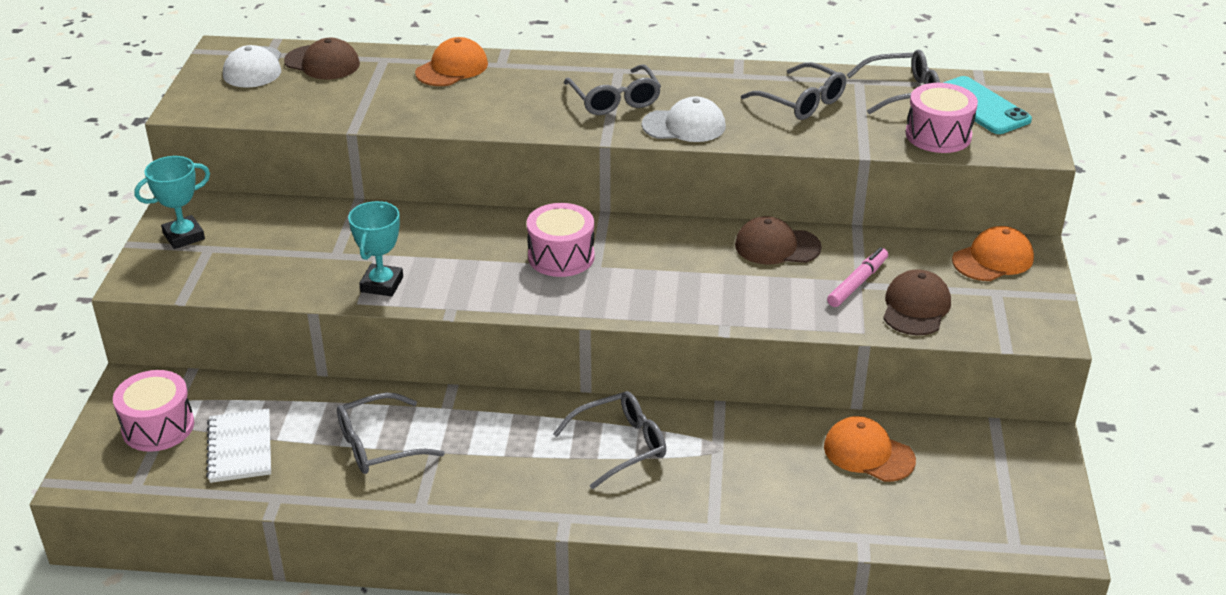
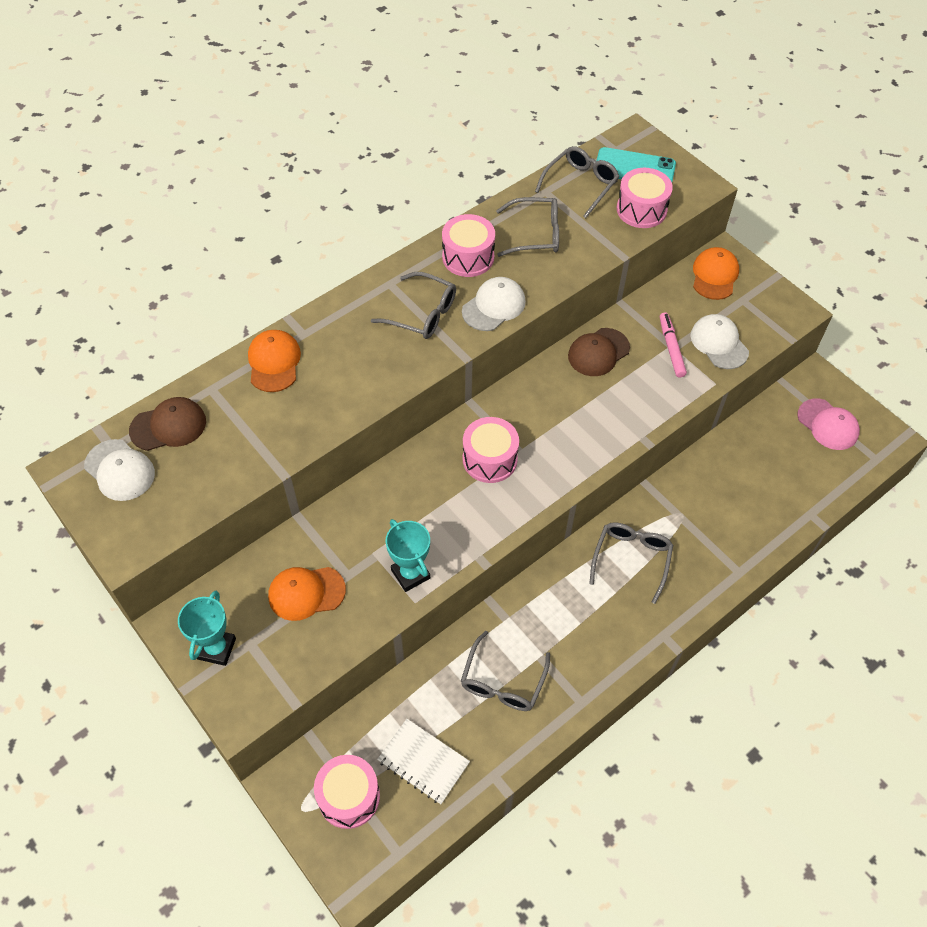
camera: 45 degrees left, 20 degrees up
(713, 86) = (468, 257): none -> pink drum
(868, 453) = (752, 454): orange cap -> orange cap (306, 593)
(916, 307) = (719, 343): brown cap -> white cap
(996, 485) = (828, 424): none -> pink cap

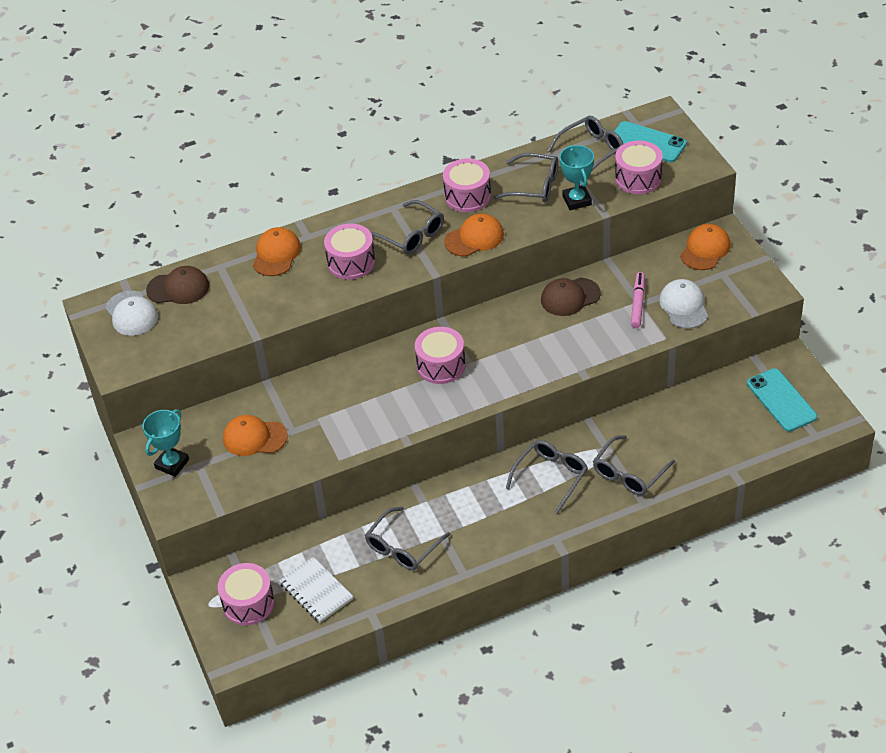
camera: 20 degrees right, 10 degrees down
(365, 358) = (351, 262): none -> pink drum
(410, 574) = (343, 439): turquoise trophy -> turquoise trophy (577, 200)
(494, 306) = (474, 238): white cap -> orange cap
(710, 539) = (629, 474): none -> grey glasses
(828, 424) = (781, 400): pink cap -> turquoise phone

